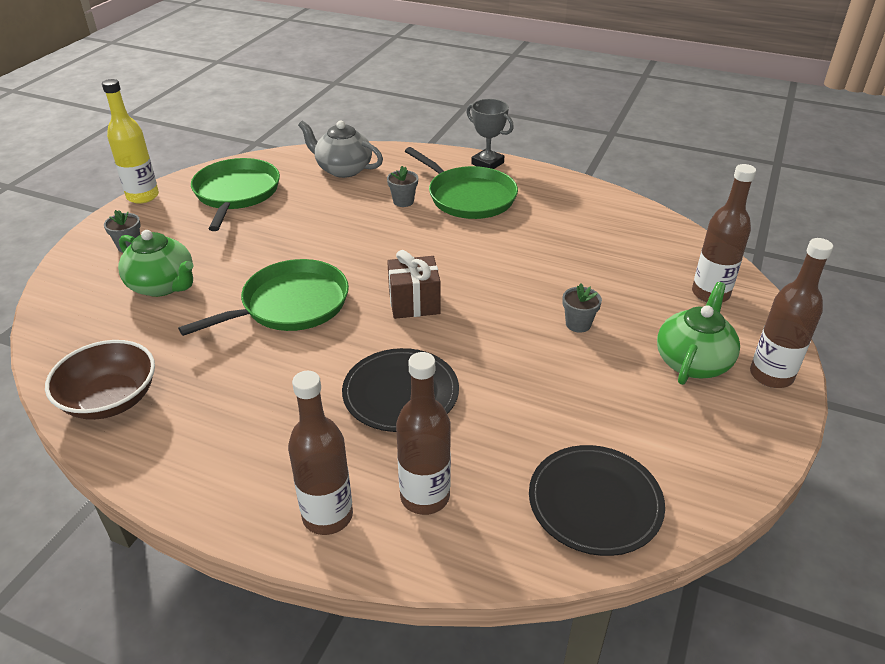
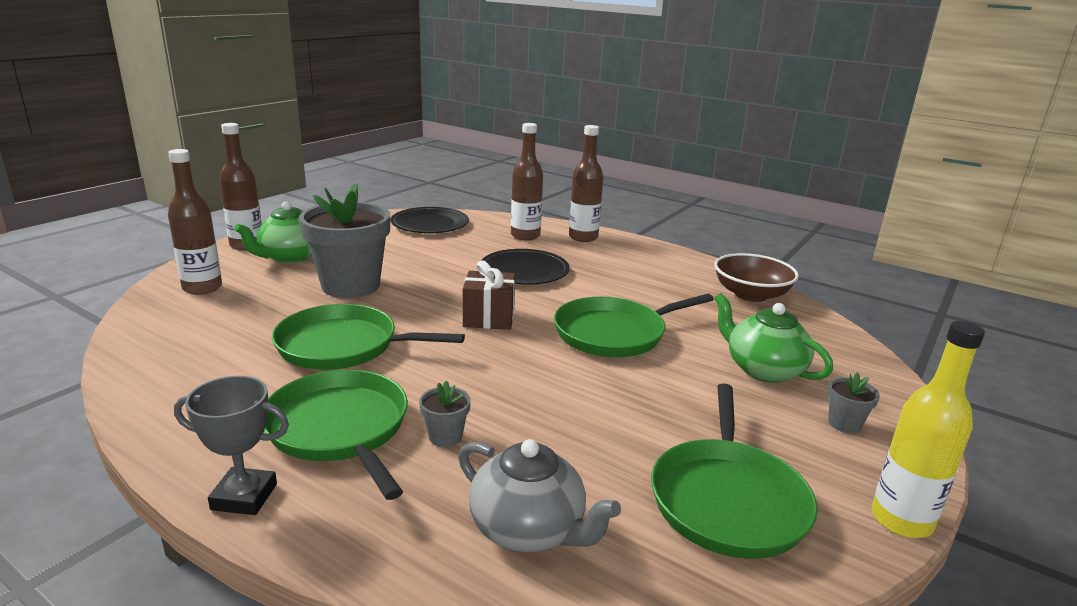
camera: 170 degrees left, 15 degrees down
(487, 163) = (244, 497): grey trophy -> grey trophy turned 45 degrees counterclockwise
(518, 252) = (343, 346): none -> green pan
(578, 324) = (350, 286): grey flower pot -> grey flower pot, size x2.45

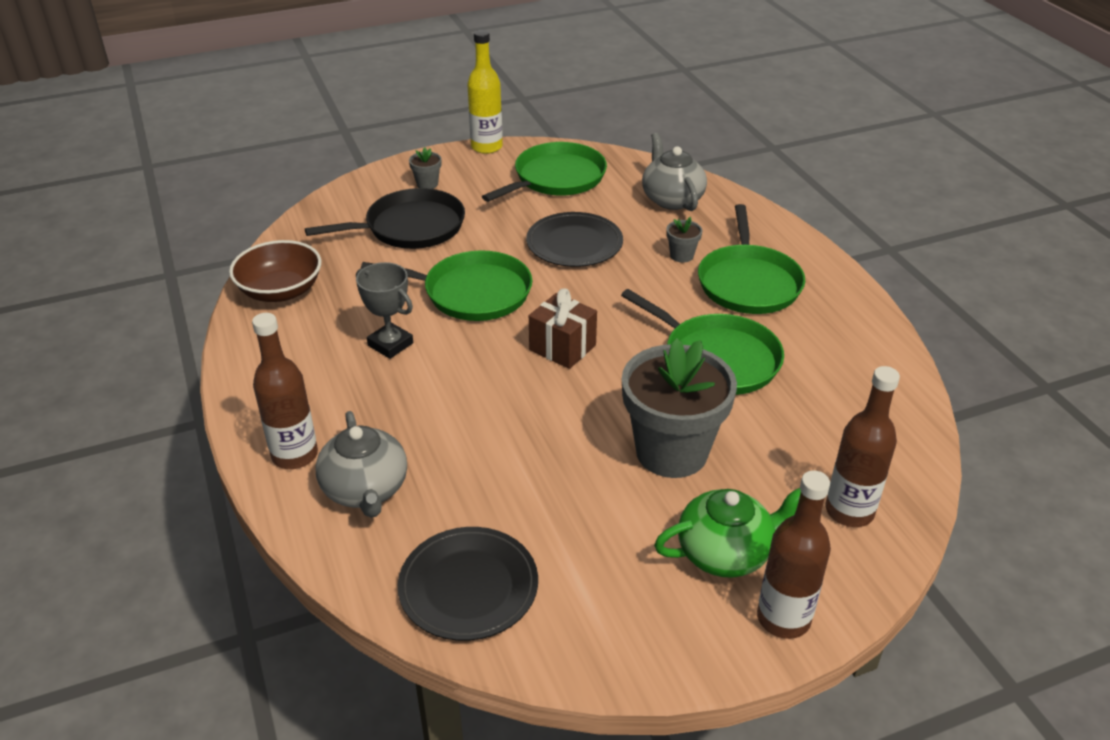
camera: 145 degrees left, 15 degrees up
(244, 497) = (818, 260): grey trophy -> grey trophy (390, 344)
(524, 271) = (453, 409): black plate -> black plate (574, 243)
(525, 236) = (365, 490): brown bottle -> grey teapot
(763, 369) = (410, 227): green teapot -> black pan

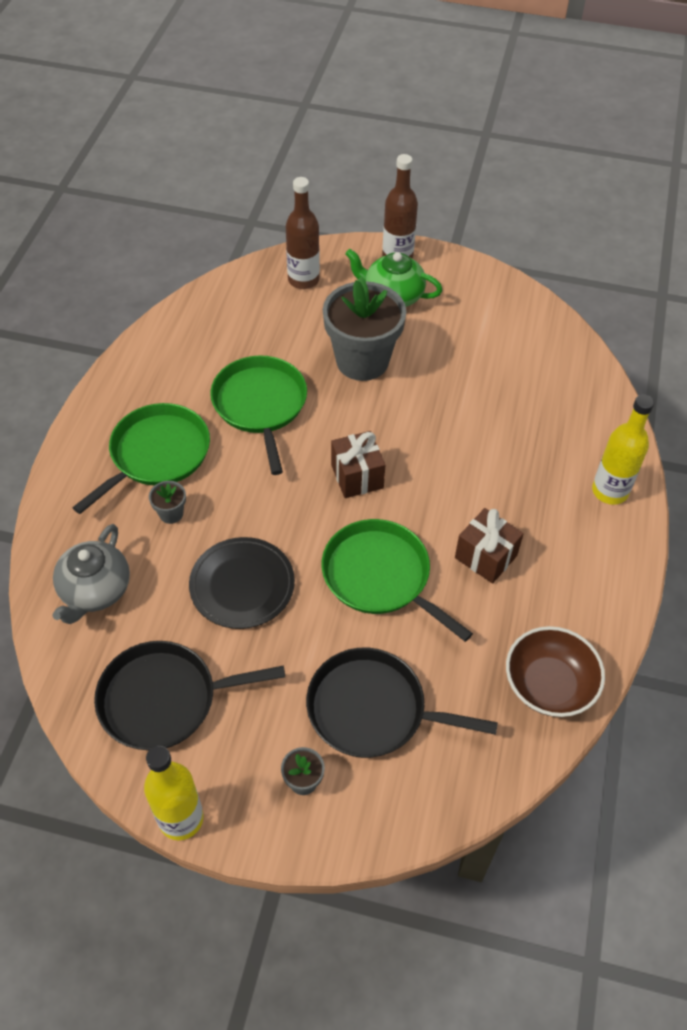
camera: 145 degrees left, 15 degrees up
(295, 455) = (610, 491): brown bottle -> yellow bottle
(365, 490) = (573, 439): grey teapot -> none
(390, 344) = (486, 556): grey trophy -> brown gift
(468, 586) = (546, 350): black plate -> none
(556, 178) = (164, 699): green pan -> black pan

